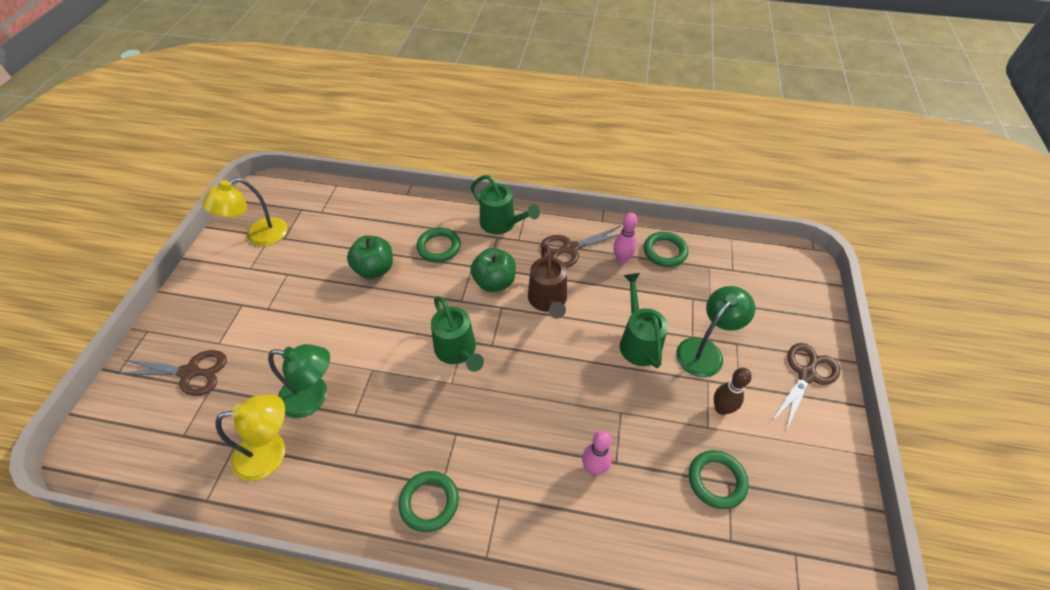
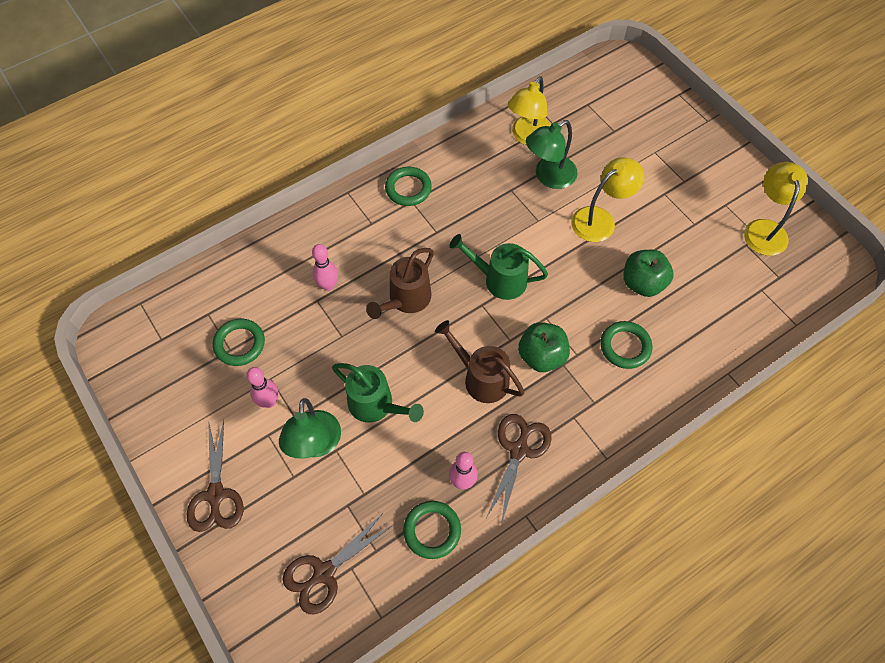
camera: 135 degrees right, 10 degrees up
(190, 372) = (640, 127): brown scissors -> brown scissors (324, 573)
(333, 330) = (600, 219): none -> yellow lamp
(502, 224) = (607, 421): green watering can -> none
(542, 397) = (406, 300): none -> brown watering can
(721, 408) = (269, 402): brown bowling pin -> pink bowling pin

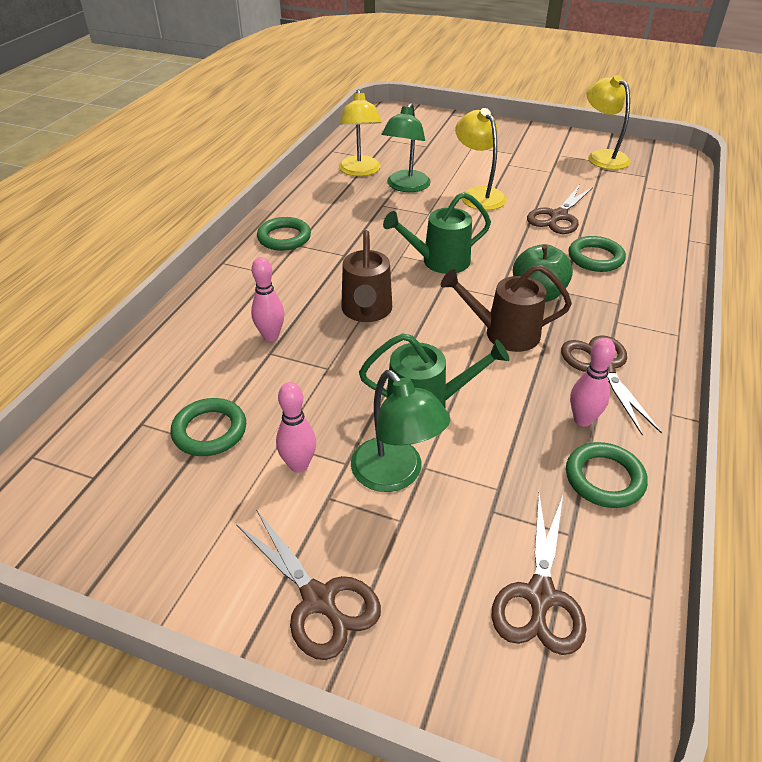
camera: 35 degrees left, 20 degrees down
(600, 219) = (478, 194): yellow lamp -> yellow lamp turned 45 degrees counterclockwise
(642, 283) = (558, 216): green apple -> brown scissors

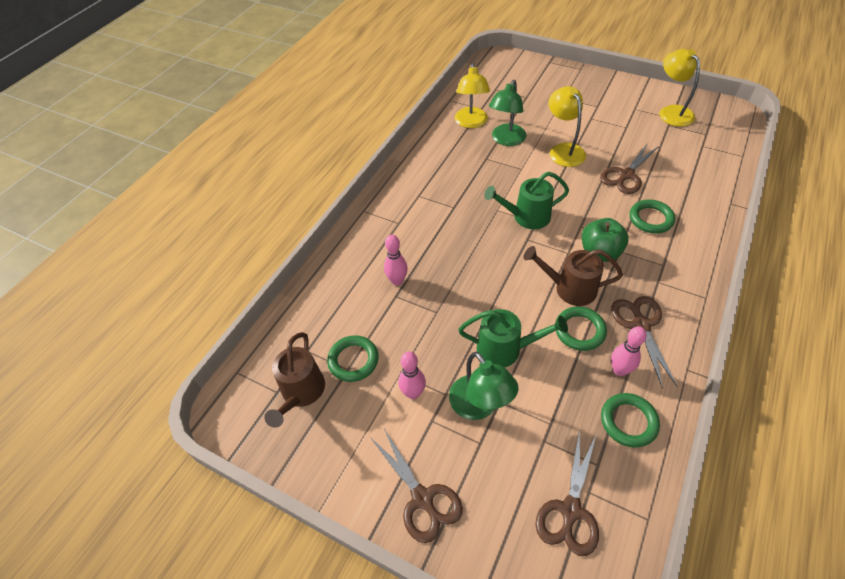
camera: 10 degrees right, 10 degrees up
(284, 238) = (409, 188): green ring -> green ring (579, 330)
(366, 311) = (468, 262): brown watering can -> brown watering can (301, 393)

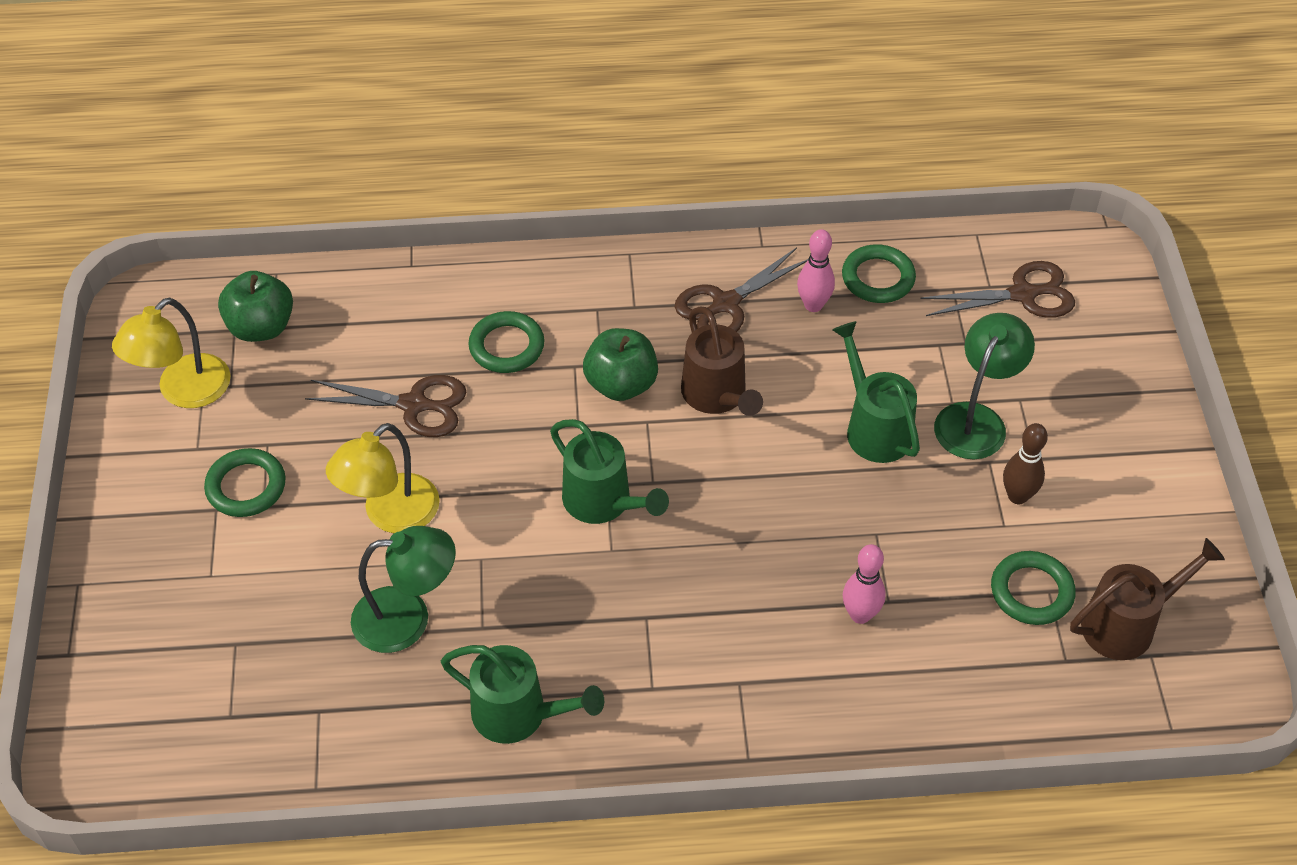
camera: 125 degrees left, 0 degrees up
(413, 393) = (1017, 496): pink bowling pin -> brown bowling pin
(422, 498) = (1127, 422): brown scissors -> none
(438, 155) = (519, 714): none -> green watering can
(471, 123) = (381, 705): yellow lamp -> none
(579, 330) = (782, 361): green ring -> green ring (246, 486)
(704, 142) = (261, 327): none -> green apple

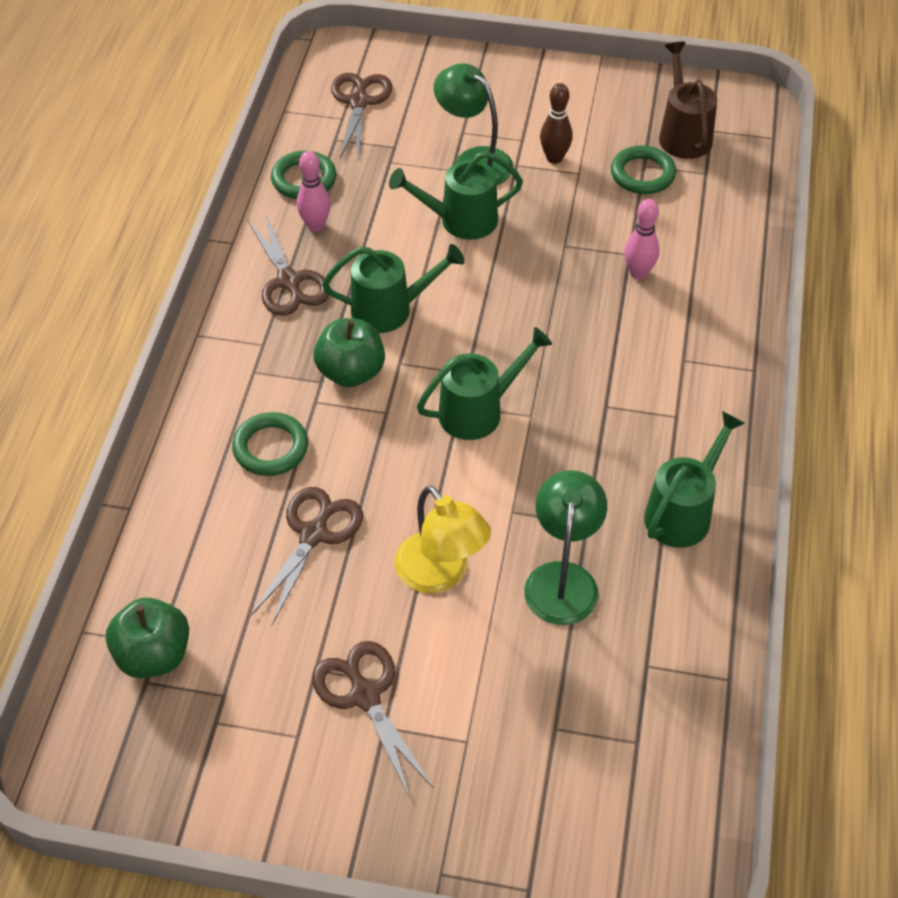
camera: 75 degrees left, 0 degrees up
(183, 391) = (214, 741): yellow lamp -> none
(246, 486) = (365, 695): green ring -> brown scissors
(717, 396) = (390, 309): brown watering can -> green watering can

